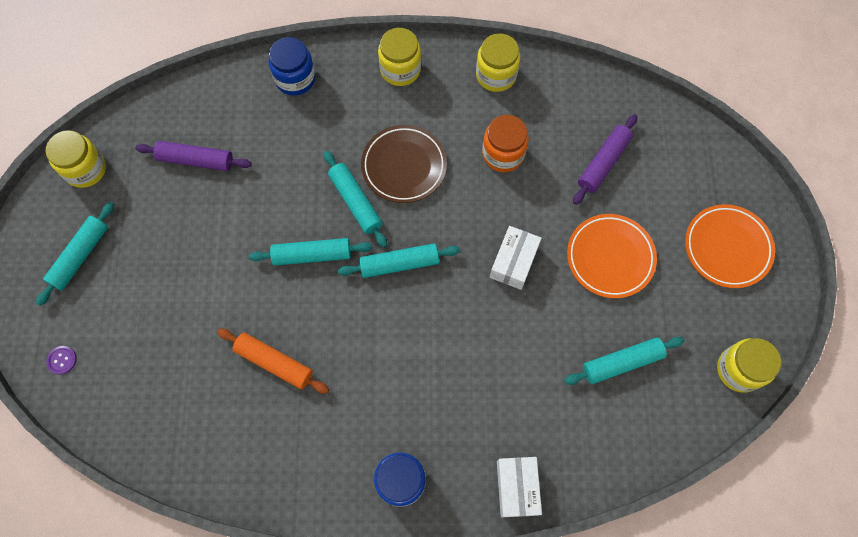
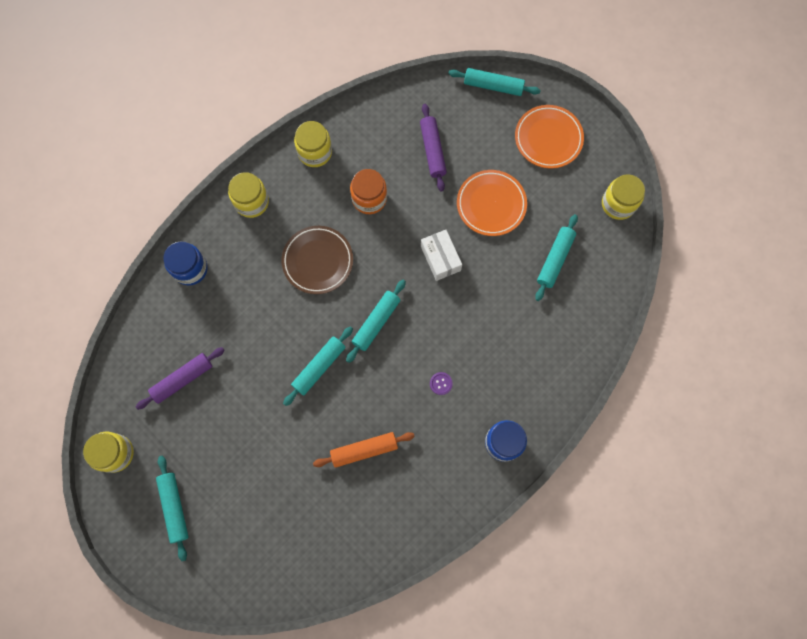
camera: 45 degrees left, 5 degrees up
(62, 360) = (234, 577): purple button -> purple button (441, 383)
(355, 202) = (311, 311): turquoise rolling pin -> turquoise rolling pin (493, 86)
(517, 488) = (567, 383): white box -> none

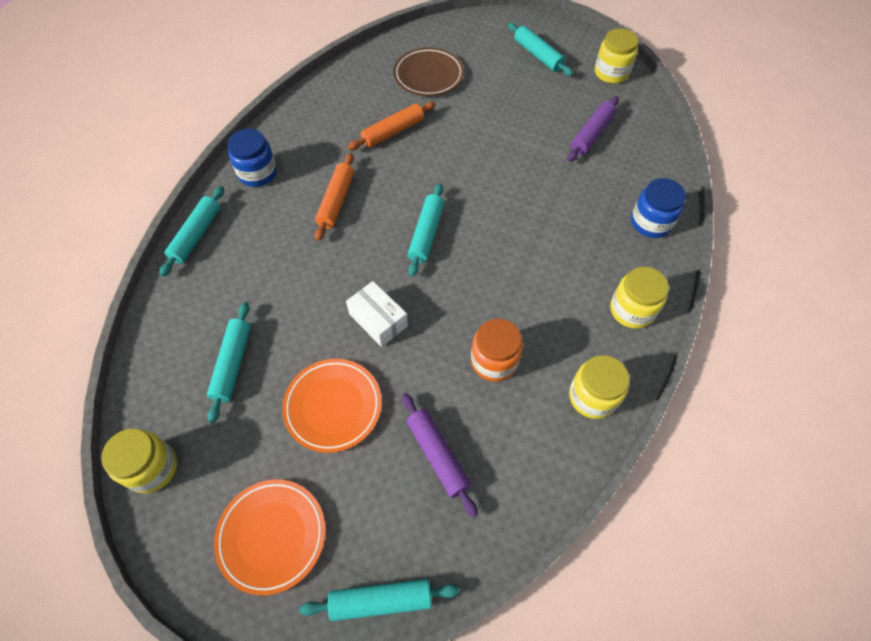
camera: 160 degrees right, 15 degrees down
(318, 261) = (519, 272): brown plate -> brown plate (428, 76)
(319, 367) = (467, 179): turquoise rolling pin -> turquoise rolling pin (196, 235)
(441, 383) = (336, 201): purple button -> orange rolling pin

